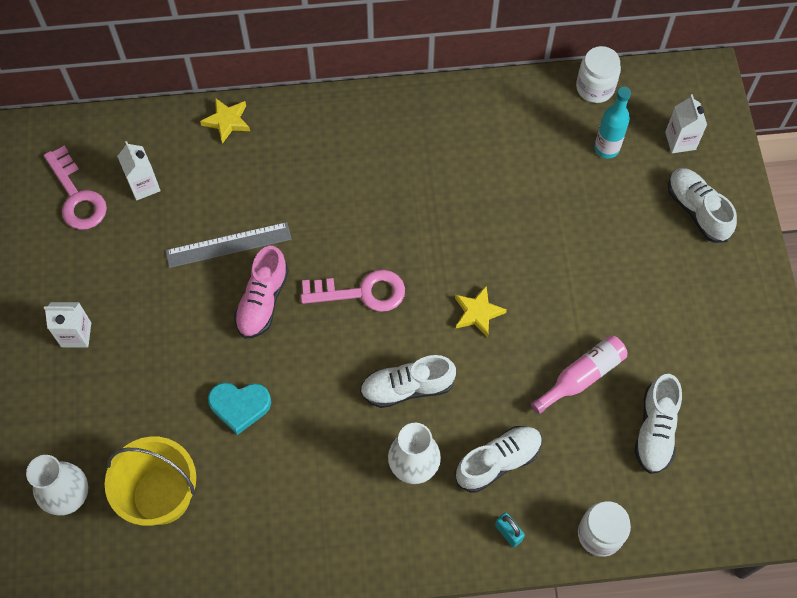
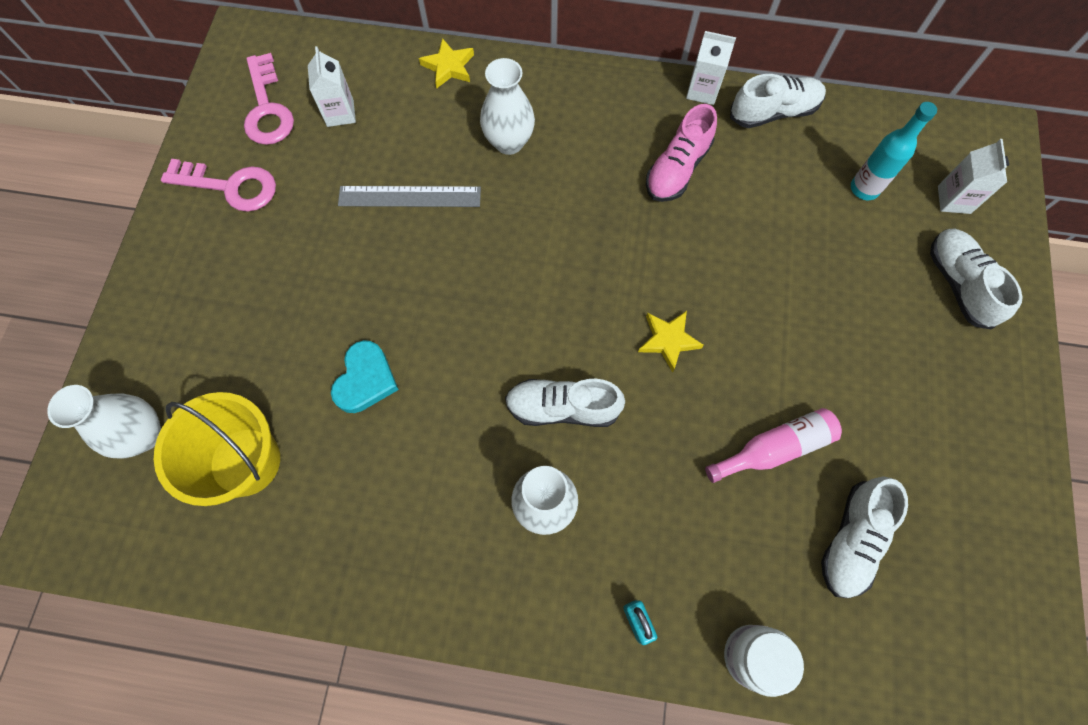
camera: 15 degrees right, 5 degrees up
(76, 334) = (215, 254): white carton -> white carton (702, 91)
(239, 406) = (365, 380): turquoise heart -> turquoise heart turned 90 degrees counterclockwise
(262, 301) = (427, 267): pink shoe -> pink shoe (677, 169)
(300, 177) = (509, 142): none -> white vase
(362, 292) = (541, 284): pink key -> pink key (230, 186)
(498, 462) = (647, 527): white shoe -> white shoe (773, 112)
(595, 88) = (865, 119): white jar -> none

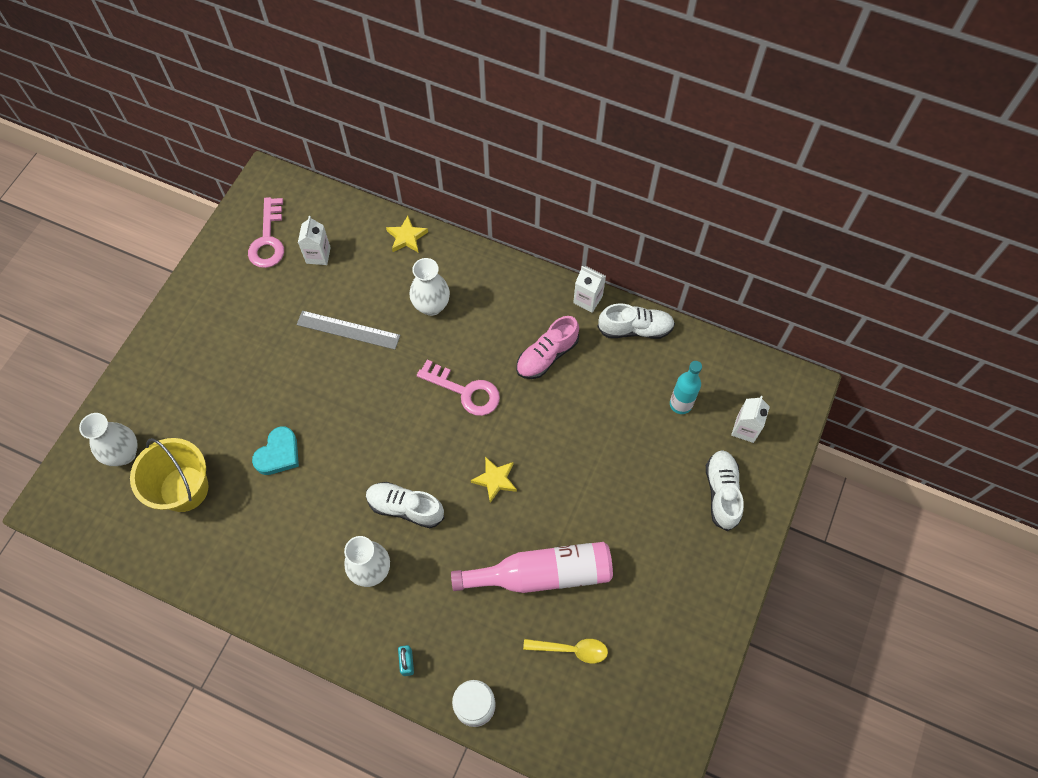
camera: 15 degrees right, 5 degrees down
(230, 186) = (227, 292): pink key -> pink key (465, 391)
(774, 448) = (541, 574): pink bottle -> pink bottle, size x1.60
(851, 539) = (571, 649): white shoe -> yellow spoon

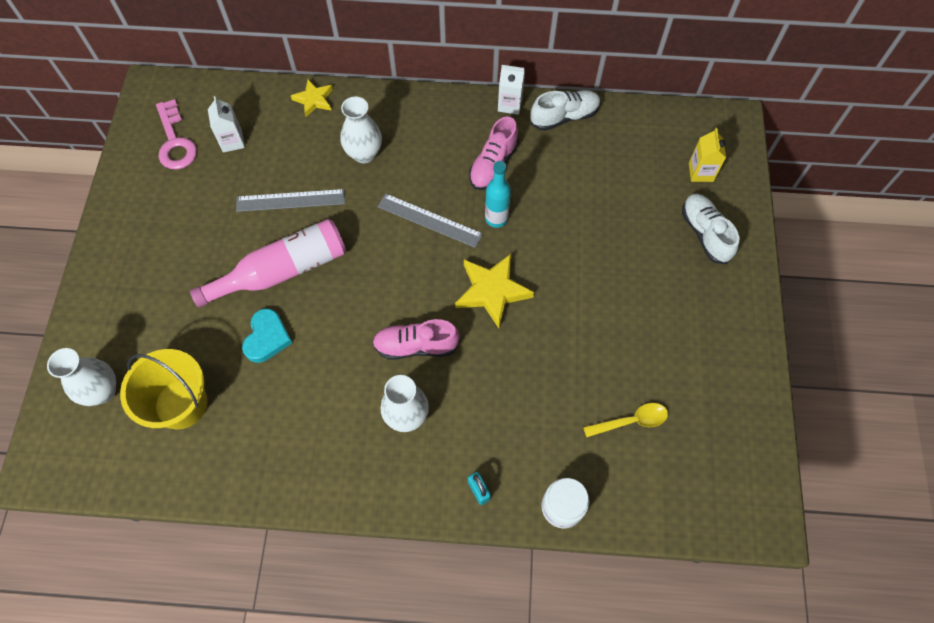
camera: 20 degrees left, 0 degrees up
(405, 508) = (416, 346): white shoe -> pink shoe
(465, 391) = (429, 220): pink key -> grey ruler
(495, 480) = (492, 291): yellow star -> yellow star, size x1.64
(541, 574) = (573, 362): pink bottle -> pink bottle (282, 271)
(680, 404) = (634, 169): turquoise bottle -> turquoise bottle (496, 218)
(745, 429) = (700, 172): white carton -> yellow carton

